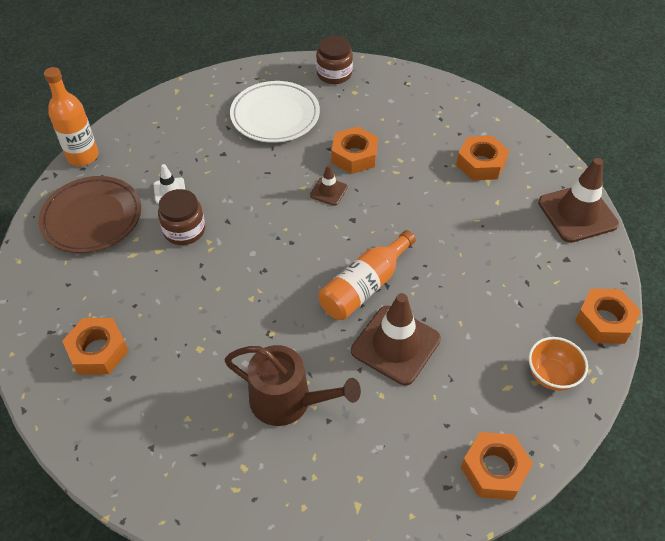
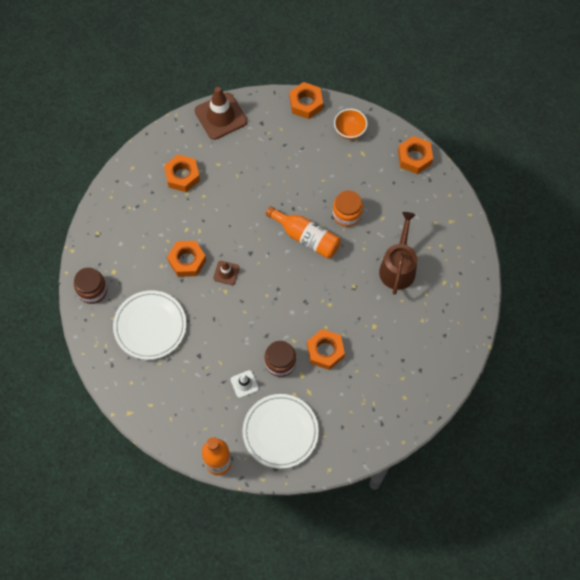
camera: 100 degrees left, 15 degrees up
(92, 218) = (280, 432): brown plate -> white plate
(98, 351) = (389, 387): orange nut -> orange nut (325, 351)
(395, 345) = (347, 214): brown traffic cone -> orange jar

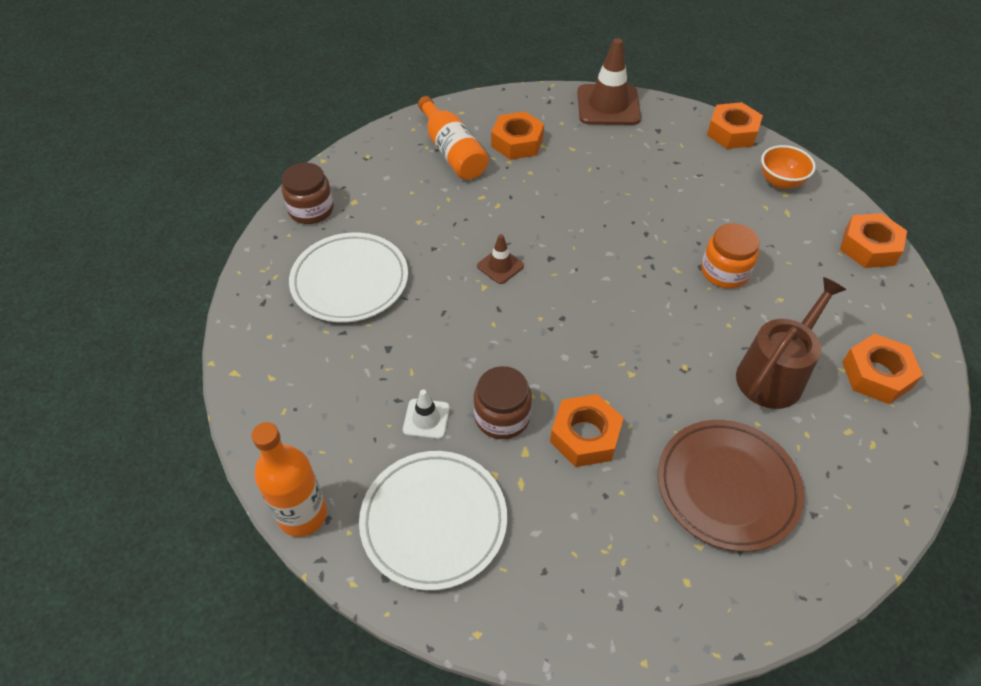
camera: 30 degrees right, 15 degrees down
(187, 261) = (456, 230): orange nut -> orange nut (876, 375)
(306, 237) = (645, 274): orange bottle -> orange bottle (452, 152)
(402, 342) = (727, 487): none -> brown plate

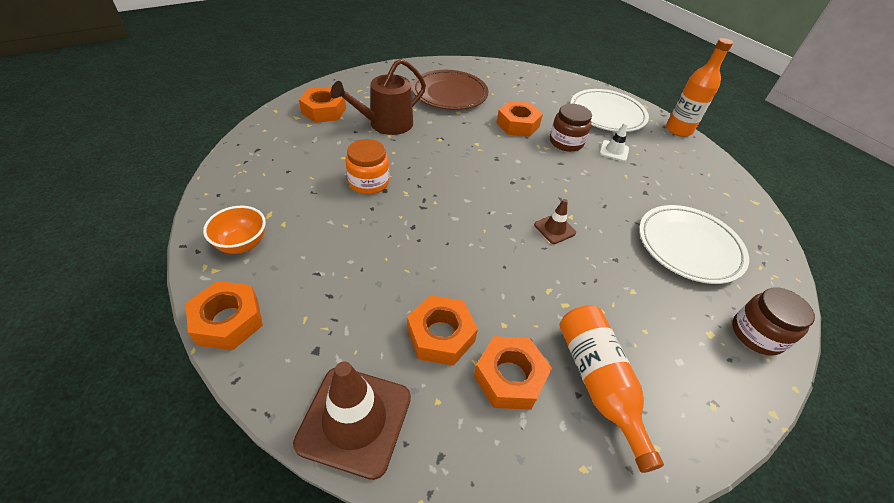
camera: 170 degrees left, 5 degrees down
(869, 247) = (235, 172): orange nut -> orange nut (440, 335)

